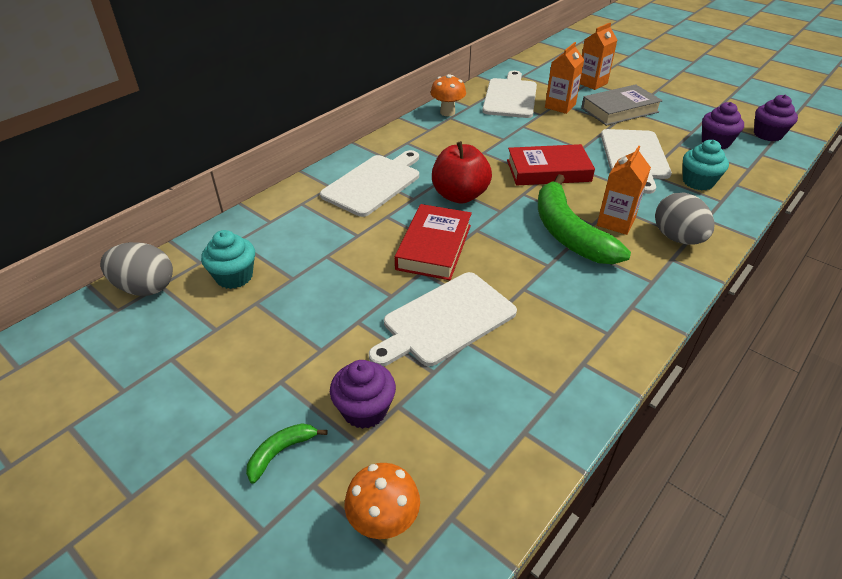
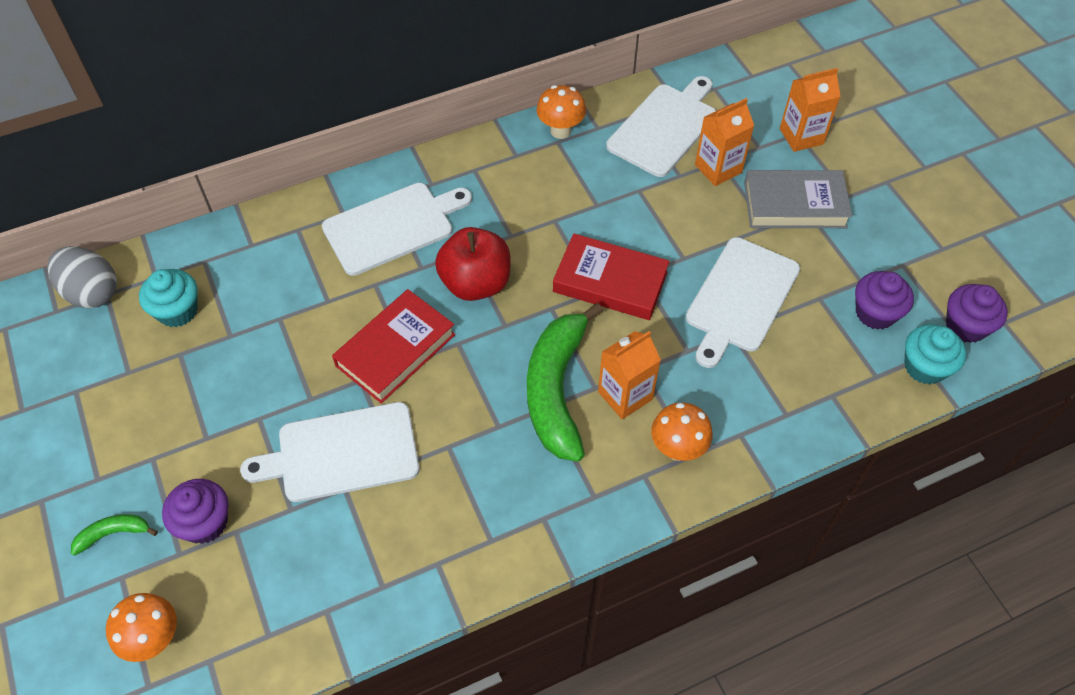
camera: 25 degrees right, 15 degrees up
(677, 238) = (677, 449): grey egg -> orange mushroom
(698, 182) = (785, 372): turquoise cupcake -> turquoise cupcake (924, 367)

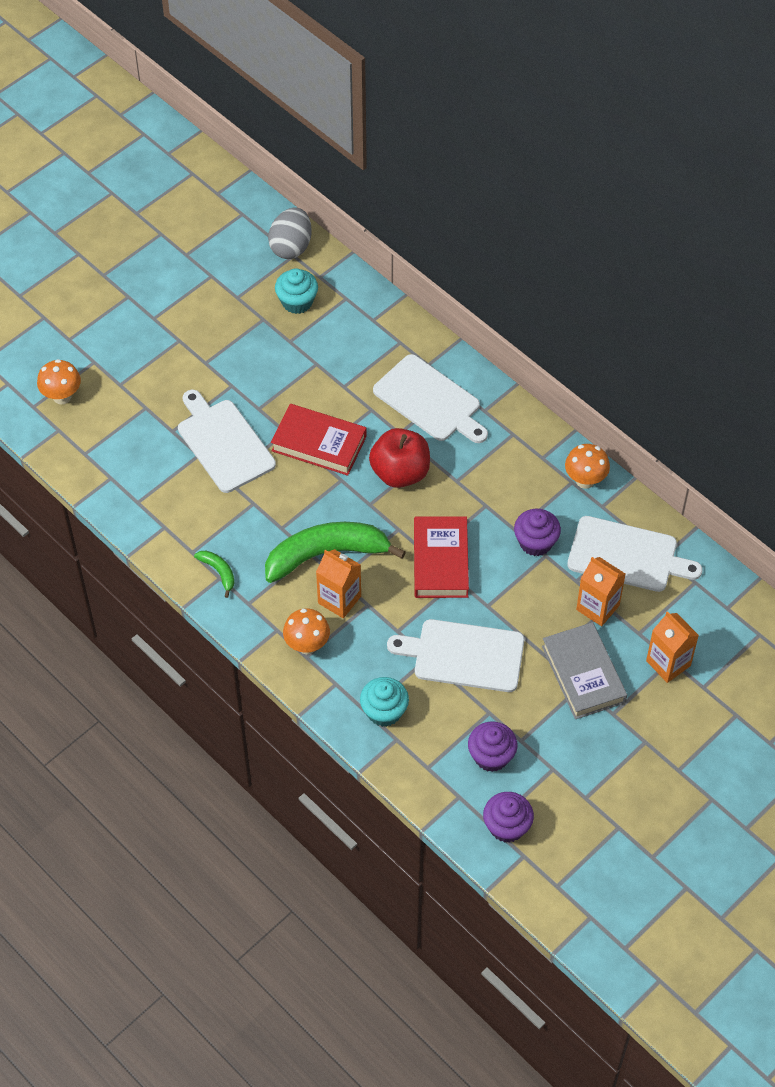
camera: 70 degrees right, 0 degrees up
(113, 534) = (120, 344): green banana -> green banana (218, 572)
(205, 523) = (145, 388): purple cupcake -> purple cupcake (535, 542)
(924, 367) = (451, 801): turquoise cupcake -> turquoise cupcake (384, 711)

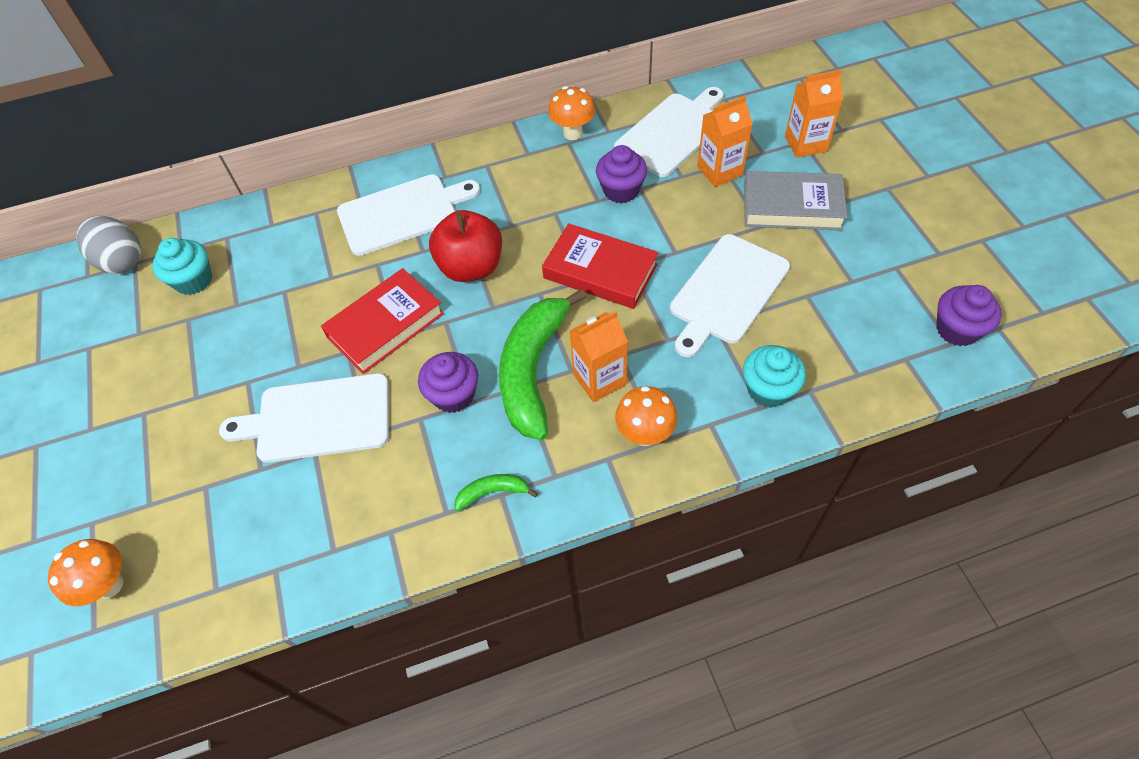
camera: 60 degrees left, 0 degrees up
(491, 756) = (863, 312): purple cupcake -> purple cupcake (453, 395)

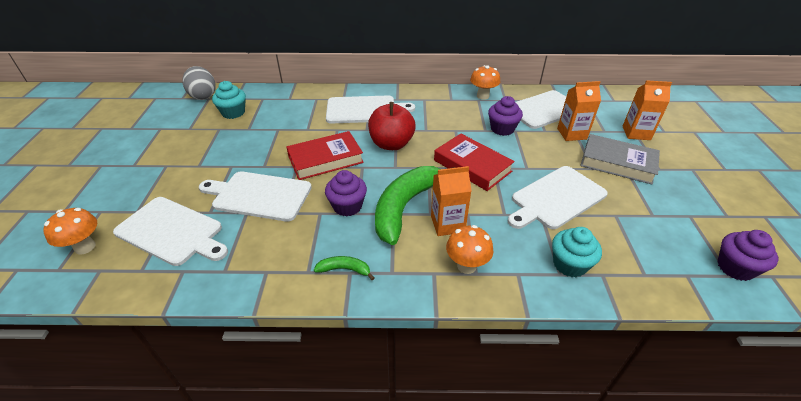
camera: 15 degrees right, 15 degrees down
(223, 518) = (172, 232): none -> white cutting board

